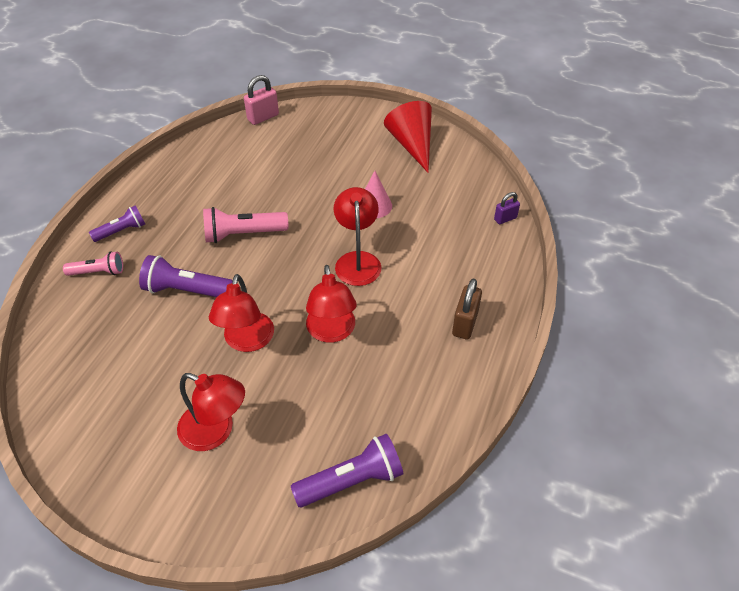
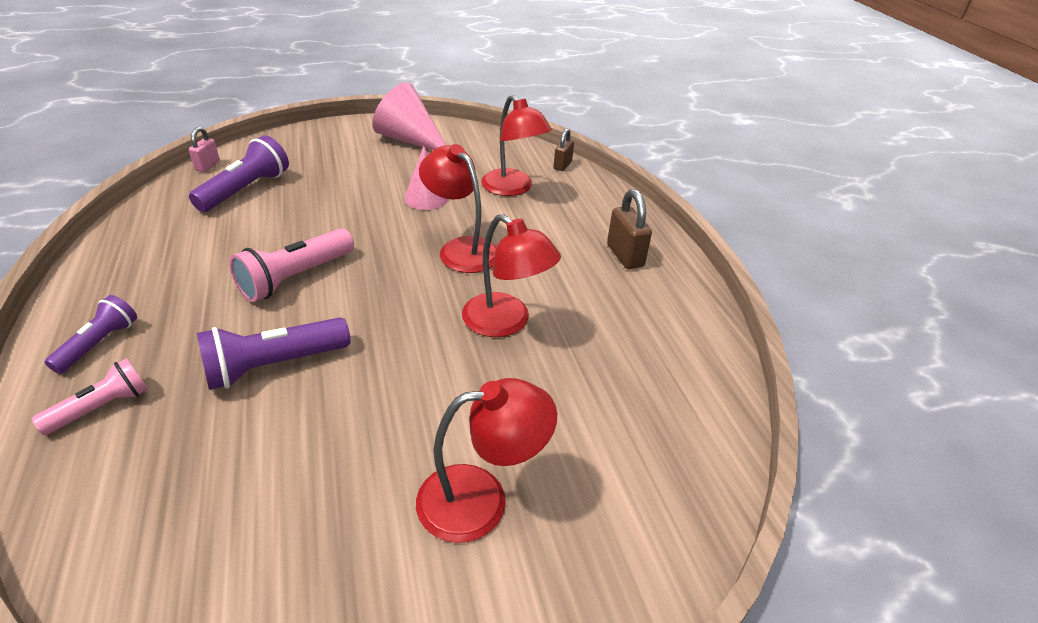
camera: 40 degrees left, 10 degrees down
(247, 341) = (416, 380): red lamp -> red lamp (513, 188)
(263, 117) = (207, 166): pink padlock -> pink padlock, size x0.64
(352, 480) = (690, 450): purple flashlight -> purple flashlight (246, 190)
(412, 144) = (410, 140): red cone -> pink cone
(505, 218) = (562, 165): purple padlock -> brown padlock

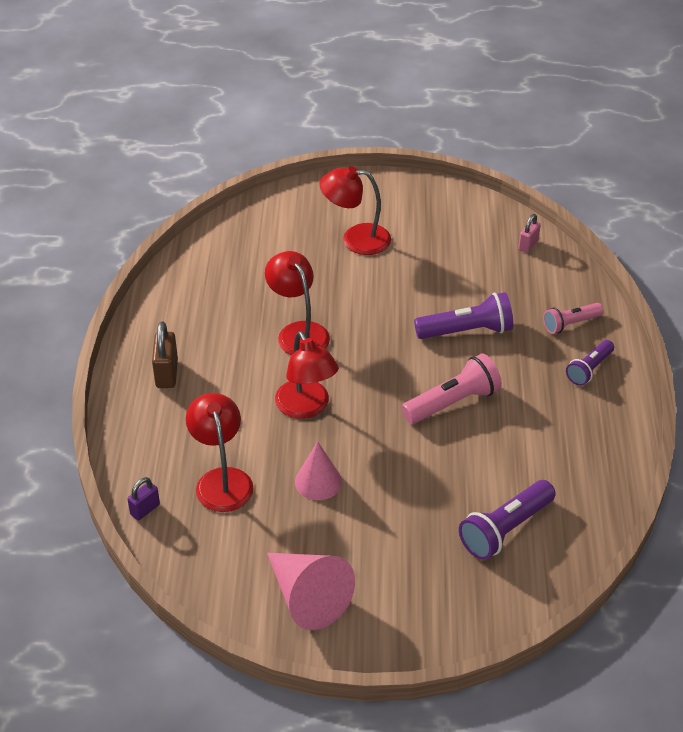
camera: 160 degrees left, 5 degrees up
(207, 166) = (554, 583): pink padlock -> pink padlock (528, 245)
(562, 165) = (145, 509): brown padlock -> purple padlock

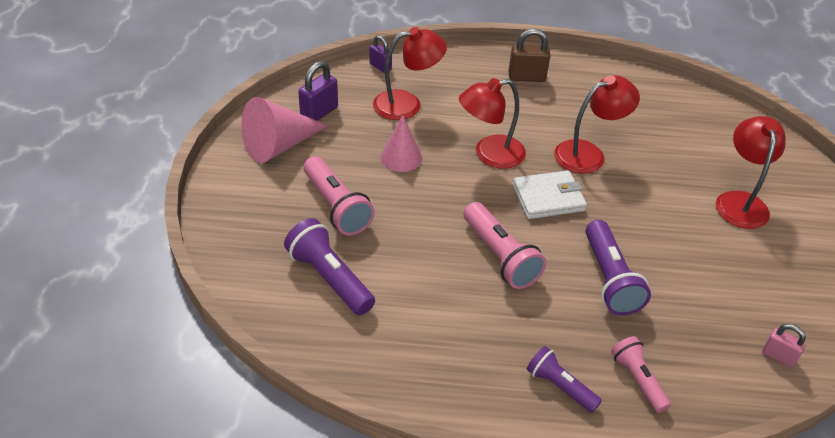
camera: 90 degrees right, 0 degrees up
(242, 564) = (319, 112): none -> purple padlock
(367, 365) = (548, 198): none -> white wallet
(404, 532) = (336, 207): none -> pink flashlight

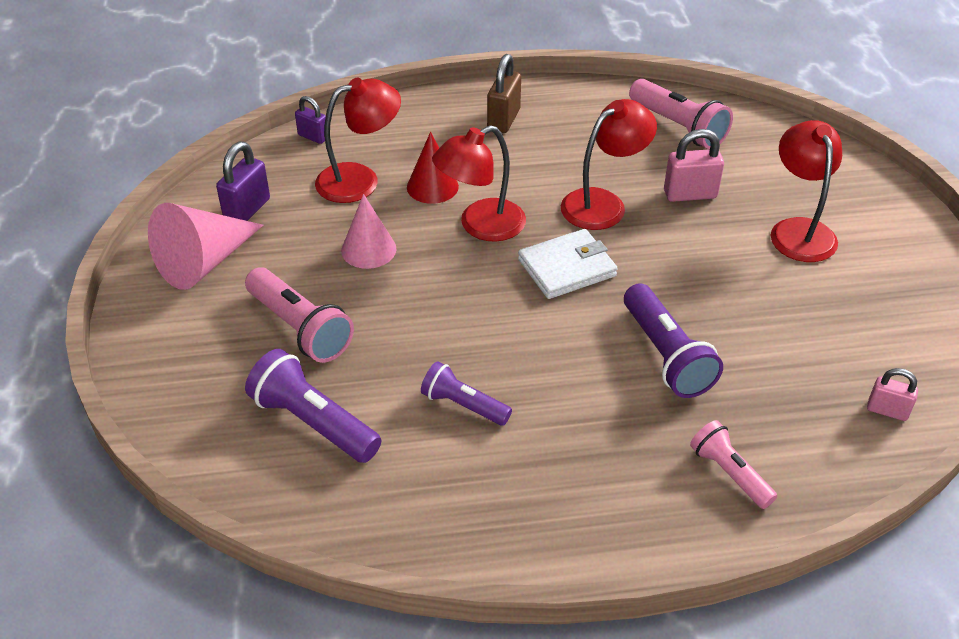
camera: 10 degrees left, 0 degrees up
(460, 119) = (432, 186): none -> red cone
(500, 256) = (525, 353): pink flashlight -> pink flashlight (678, 127)
(526, 77) = (503, 120): brown padlock -> brown padlock turned 60 degrees counterclockwise
(559, 386) = (637, 501): purple flashlight -> purple flashlight (463, 405)
(658, 158) = (690, 194): none -> pink padlock

